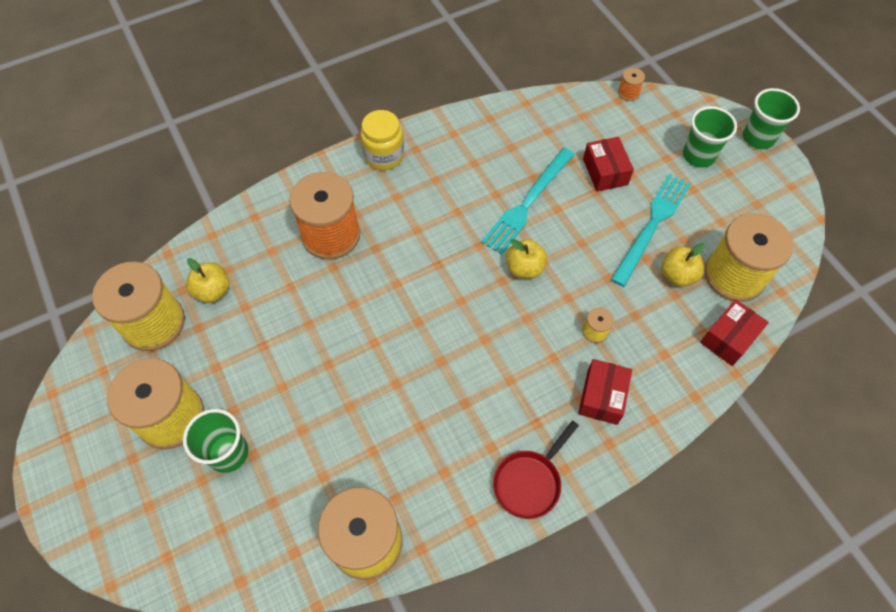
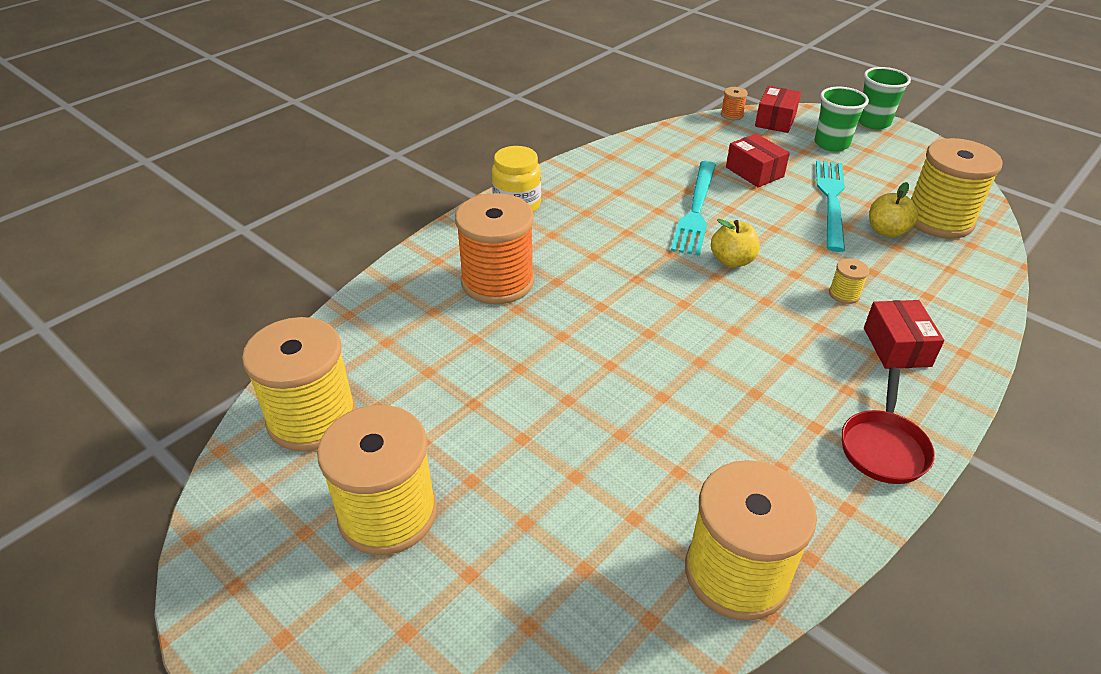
camera: 20 degrees left, 20 degrees down
(213, 291) = (378, 366): yellow apple -> none
(228, 453) = (491, 530): green cup -> none
(728, 338) = (976, 267): red box -> red box (775, 120)

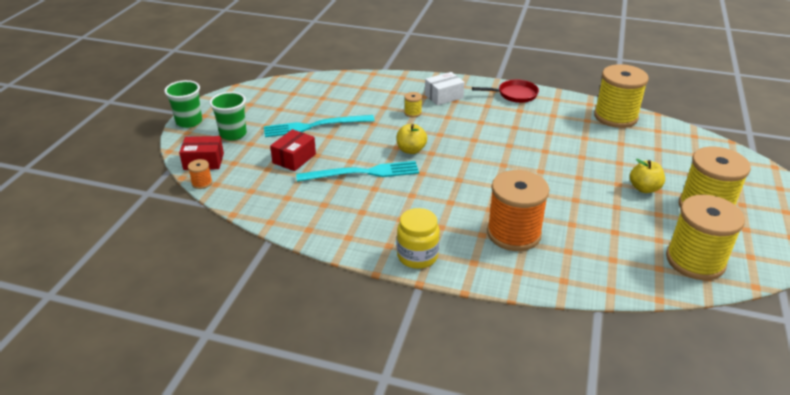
camera: 115 degrees left, 5 degrees down
(886, 231) = (338, 106): yellow apple -> yellow apple (644, 188)
(896, 347) = (444, 96): red box -> white box
(938, 220) = (314, 92): yellow spool -> none

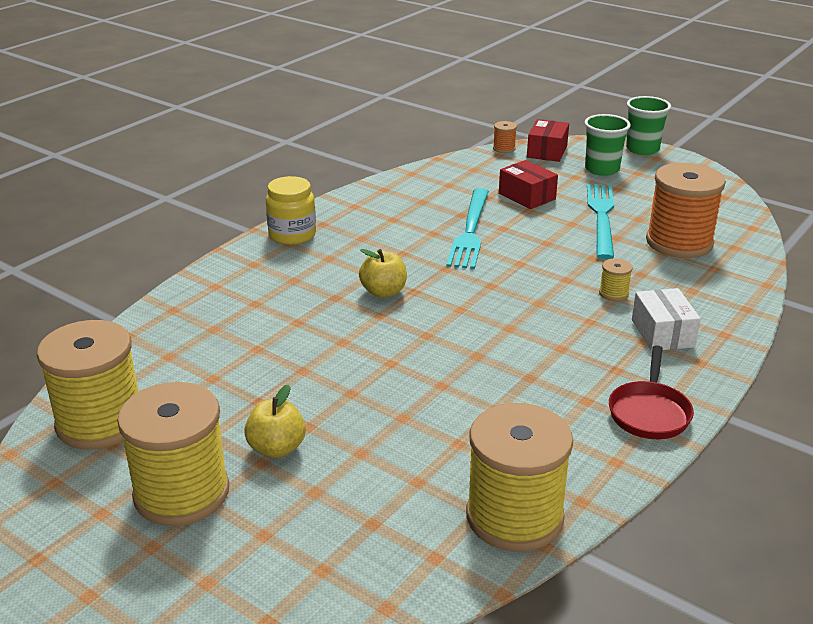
camera: 110 degrees right, 5 degrees down
(411, 150) = (506, 272): yellow apple -> yellow apple (383, 292)
(513, 233) = (276, 300): orange spool -> orange spool (679, 242)

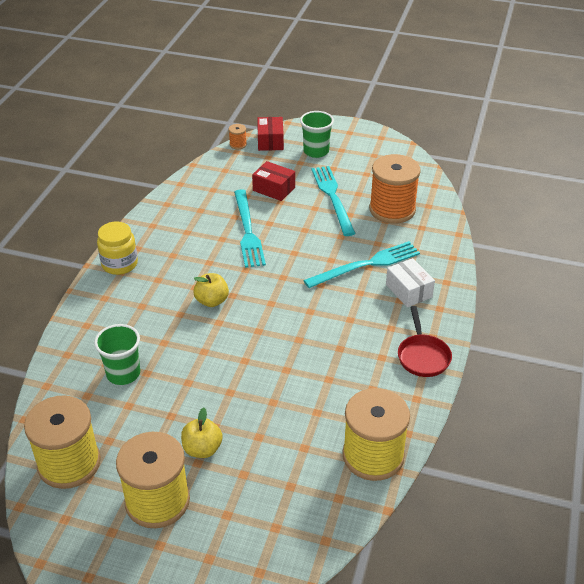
camera: 20 degrees left, 10 degrees up
(613, 293) = (366, 265): yellow spool -> turquoise fork
(642, 149) = (337, 126): green cup -> green cup (123, 374)

